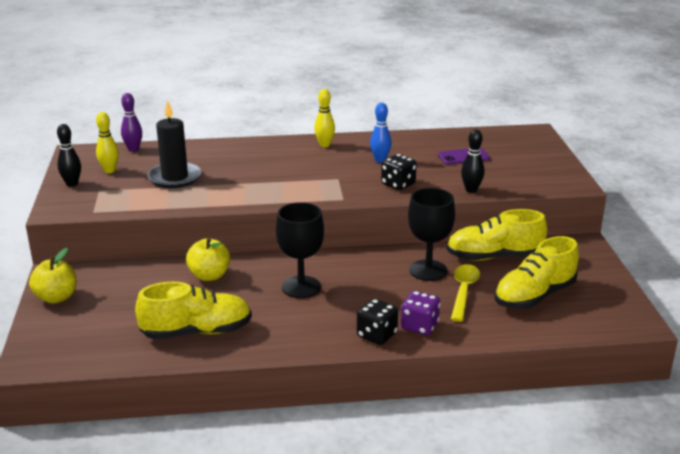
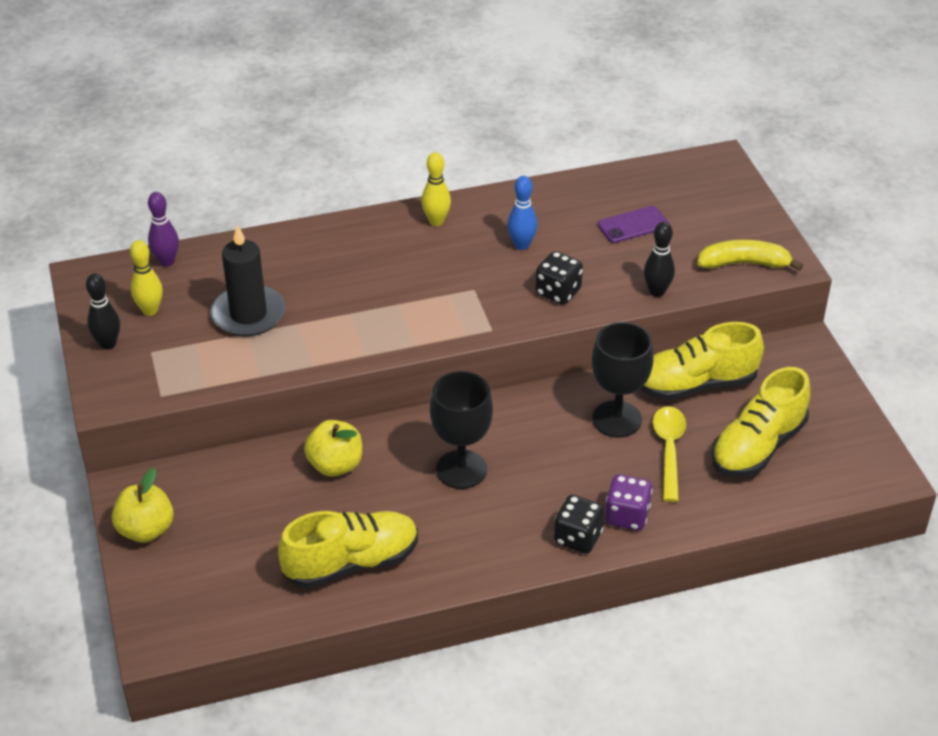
camera: 10 degrees left, 15 degrees up
(540, 181) = (744, 263): none -> yellow banana

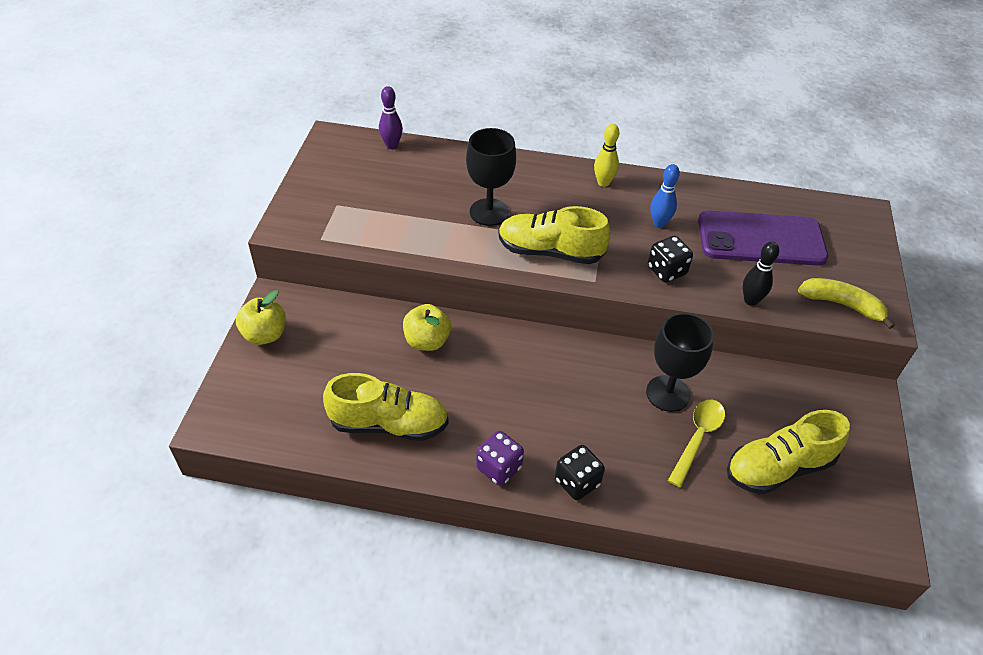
camera: 25 degrees right, 5 degrees up
(108, 344) = (312, 188): black bowling pin -> none
(150, 310) = (356, 175): yellow bowling pin -> none
(248, 314) = (421, 202): black candle -> none
(461, 469) = (518, 384): black goblet -> black goblet (489, 212)
(627, 516) = (629, 481): purple dice -> purple dice (499, 468)
(633, 225) = (761, 239): purple phone -> purple phone, size x2.10
(696, 384) = (752, 391): yellow shoe -> yellow shoe (550, 252)

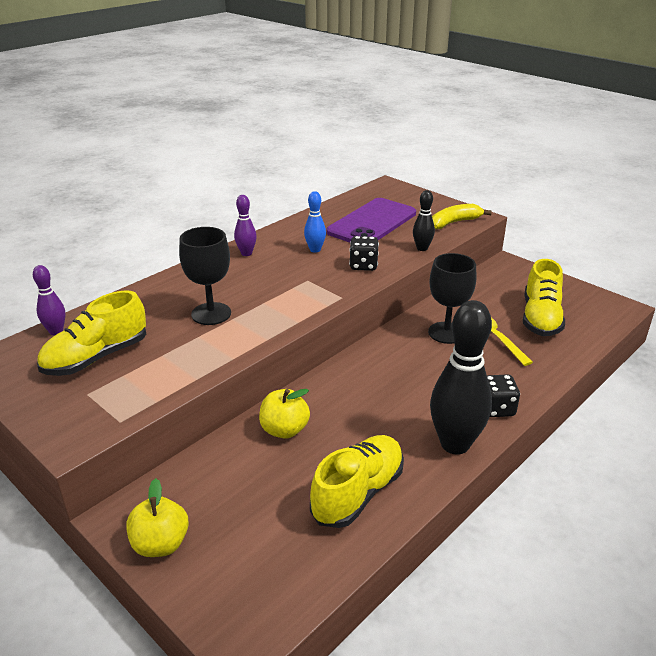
camera: 55 degrees left, 15 degrees down
(499, 468) = (455, 444): purple dice -> black bowling pin
(550, 252) = (290, 303): yellow shoe -> yellow shoe (96, 357)
(603, 183) = (246, 253): yellow bowling pin -> purple bowling pin

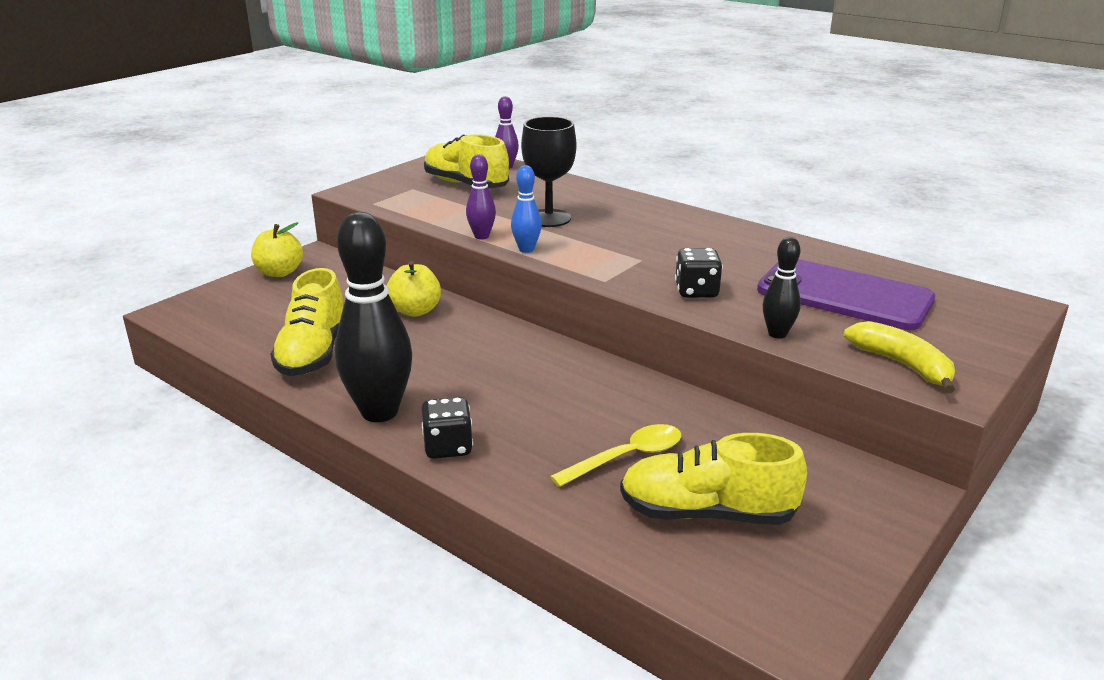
camera: 85 degrees right, 5 degrees down
(246, 253) = (695, 223): purple bowling pin -> purple bowling pin (481, 236)
(315, 250) = (727, 260): blue bowling pin -> blue bowling pin (526, 249)
(358, 493) = (313, 353): yellow shoe -> yellow shoe turned 60 degrees clockwise
(446, 333) = (629, 413): black goblet -> none

